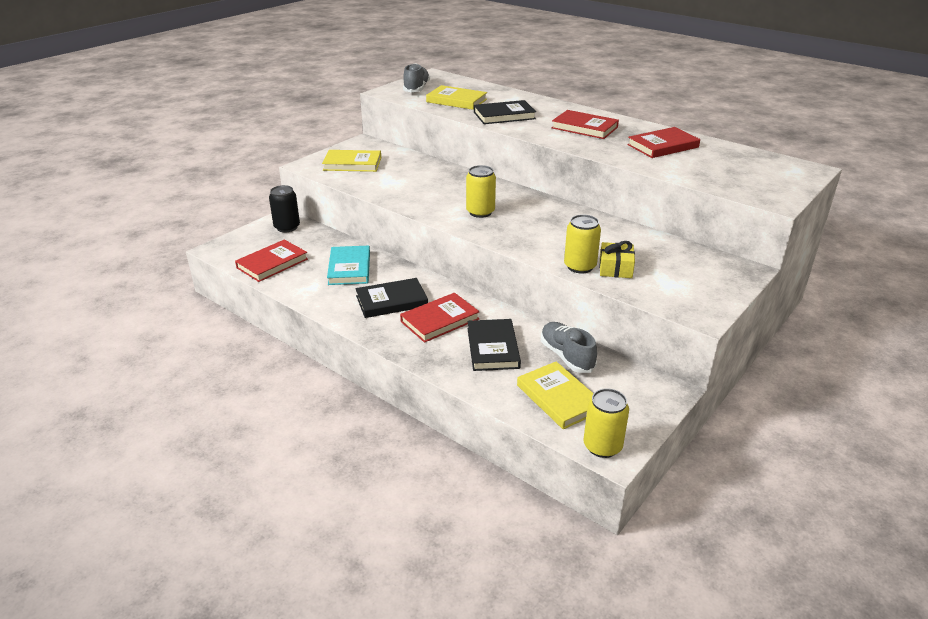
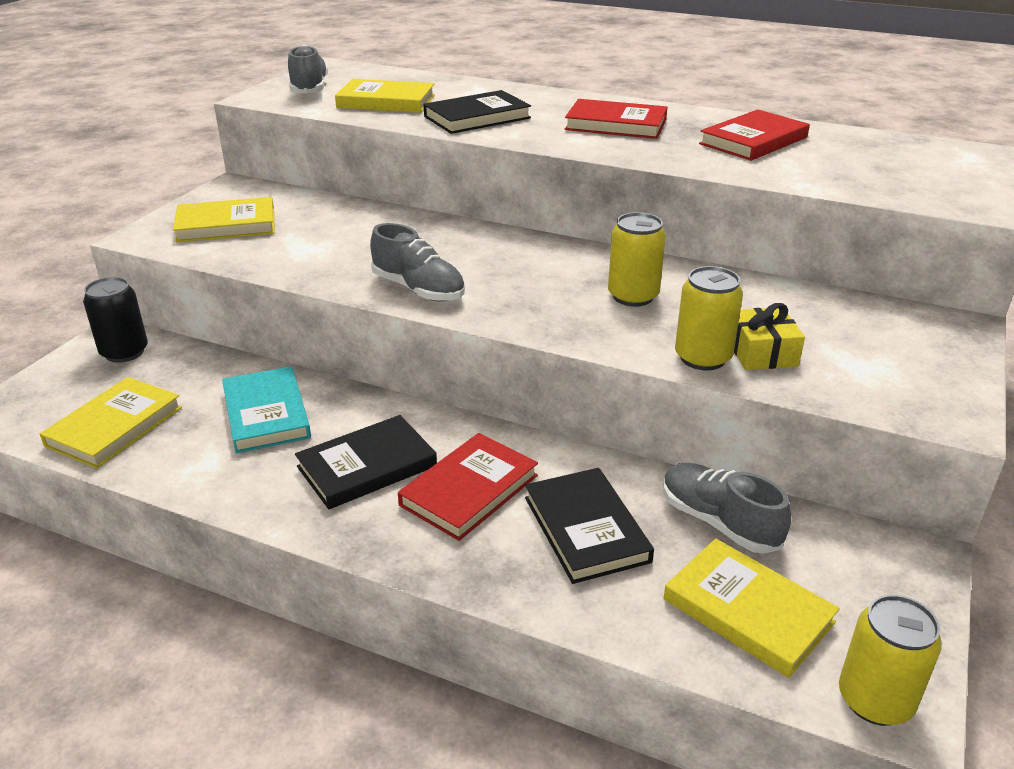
camera: 15 degrees left, 0 degrees up
(272, 263) = (114, 426): red book -> yellow book
(441, 211) = (419, 289): none -> grey shoe
(480, 212) = (486, 283): yellow can -> yellow can (633, 296)

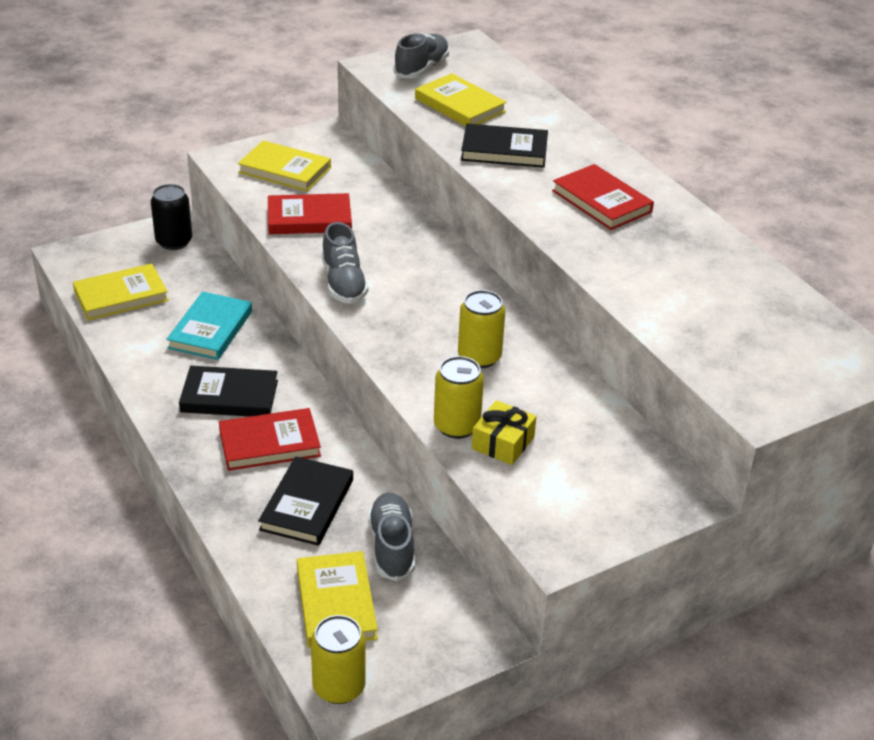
camera: 35 degrees right, 5 degrees up
(753, 141) = (687, 265): red book -> red book (309, 218)

